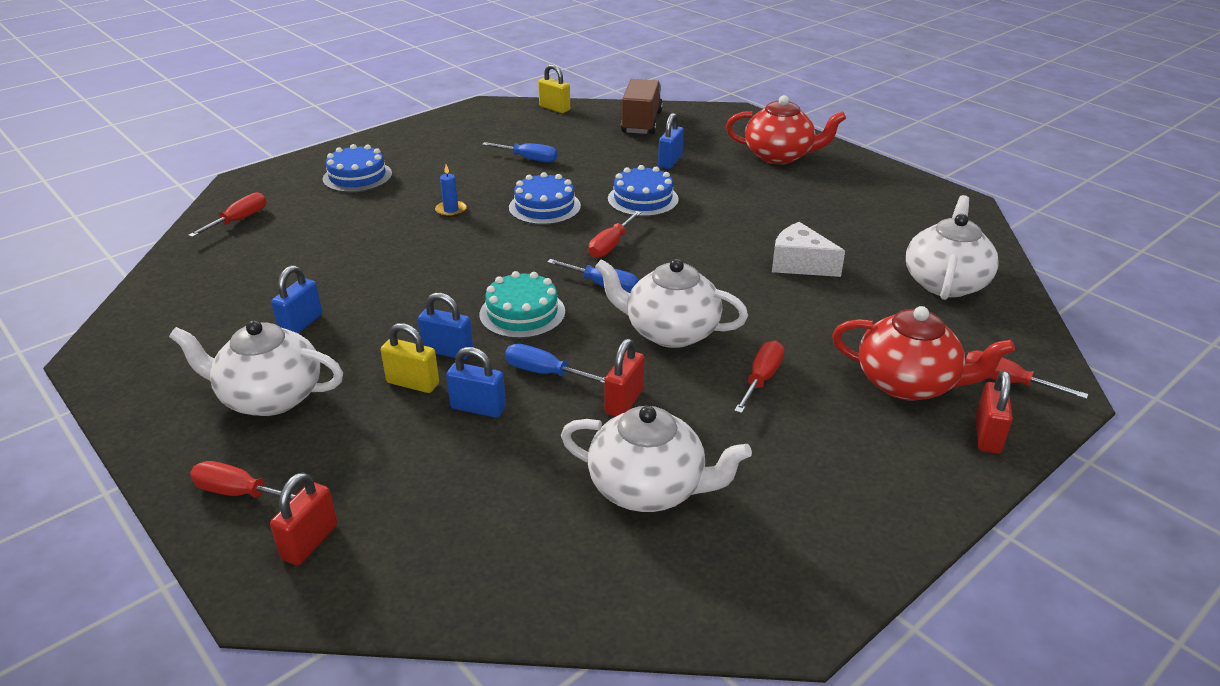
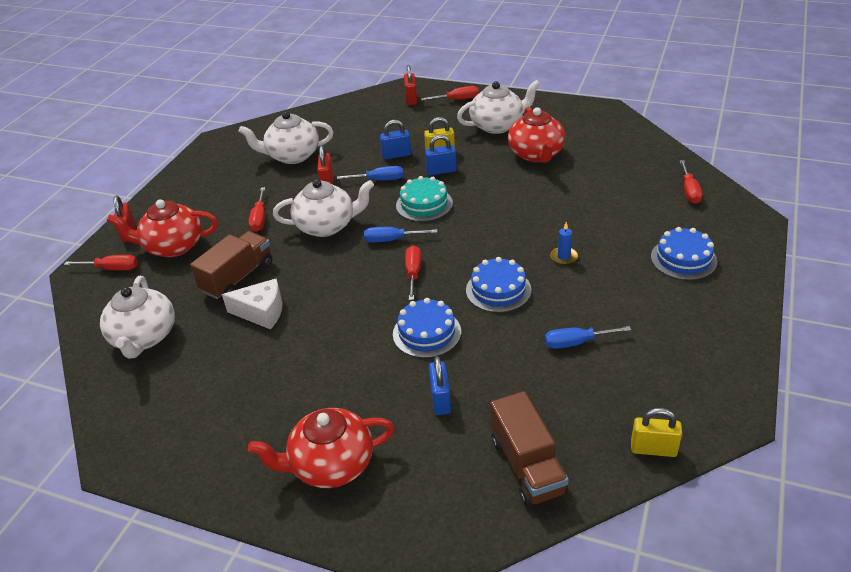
camera: 155 degrees right, 5 degrees up
(301, 324) = (536, 154): blue padlock -> red teapot
(818, 308) = (238, 277): none -> brown truck

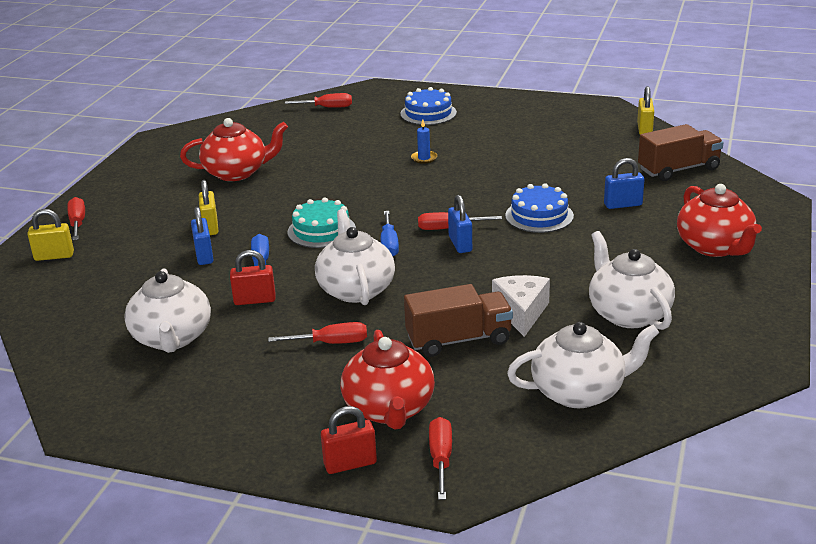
camera: 95 degrees left, 10 degrees down
(238, 277) = (459, 340): brown truck -> brown truck turned 135 degrees clockwise
(411, 99) = (54, 256): red padlock -> yellow padlock
(441, 171) = (253, 224): blue padlock -> blue padlock (460, 244)
(498, 125) = (161, 195): white teapot -> white teapot (628, 314)
(498, 290) = (473, 185): blue cake -> none
(576, 342) = (540, 153): blue screwdriver -> none

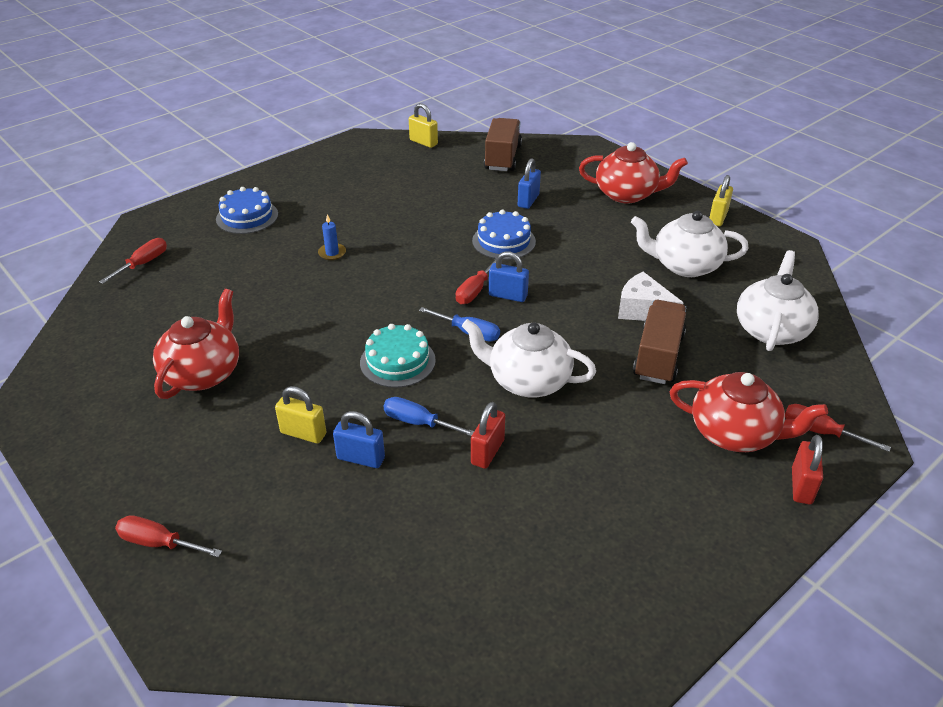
camera: 60 degrees left, 10 degrees up
(54, 256) = (220, 591): yellow padlock -> yellow padlock (718, 218)
(172, 338) = (509, 538): white teapot -> none
(331, 343) = (607, 429): red screwdriver -> none

